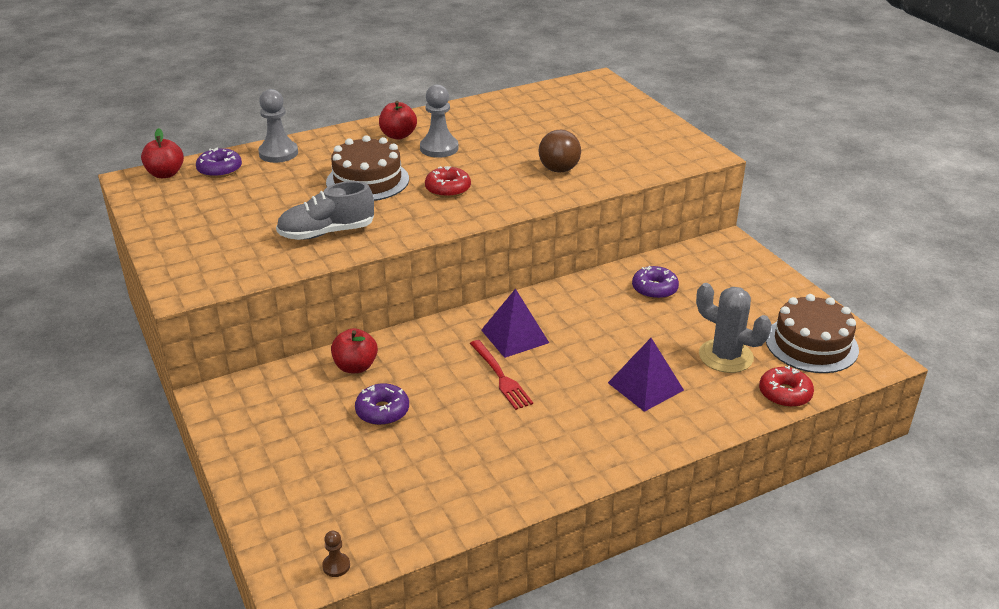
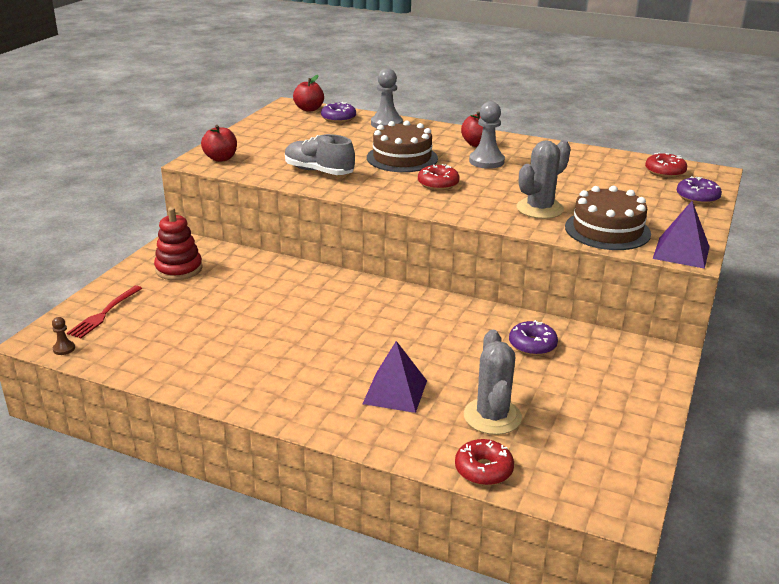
camera: 50 degrees right, 5 degrees down
(277, 419) = (179, 269): none -> red stacking toy
(355, 366) = (262, 270): red apple -> red apple (221, 158)
(382, 411) = (228, 299): purple donut -> purple donut (697, 197)
(501, 377) = (322, 326): red fork -> red fork (104, 314)
(514, 336) = (377, 311): purple pyramid -> purple pyramid (681, 252)
(559, 170) = (539, 209): brown ball -> grey cactus
(570, 94) = (665, 172): none -> red donut
(811, 344) = (582, 459): brown cake -> brown cake (607, 230)

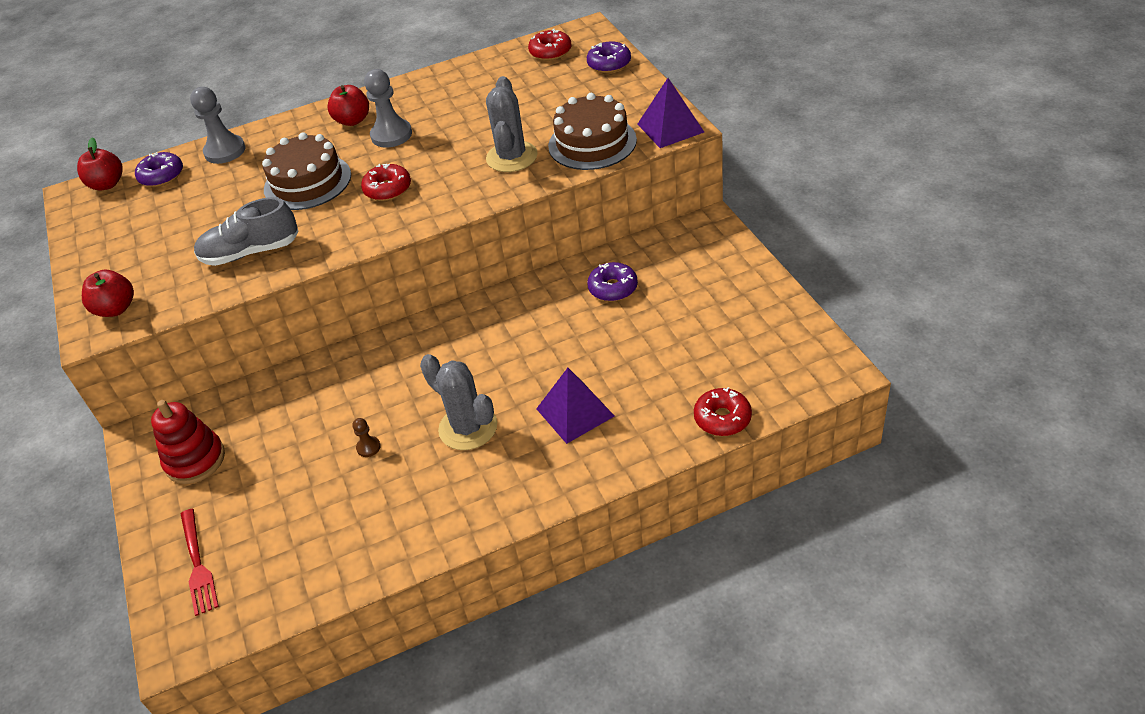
camera: 40 degrees left, 15 degrees up
(64, 349) = (220, 630): brown pawn -> brown pawn (368, 447)
(492, 416) = (669, 372): grey cactus -> grey cactus (468, 427)

